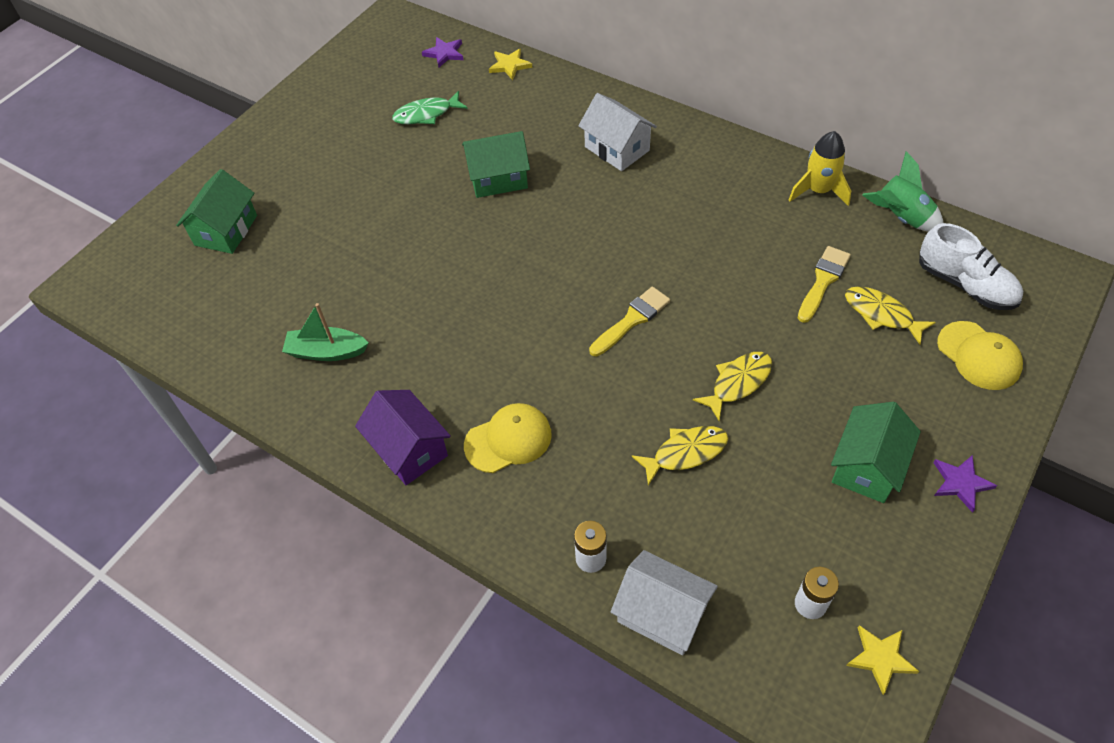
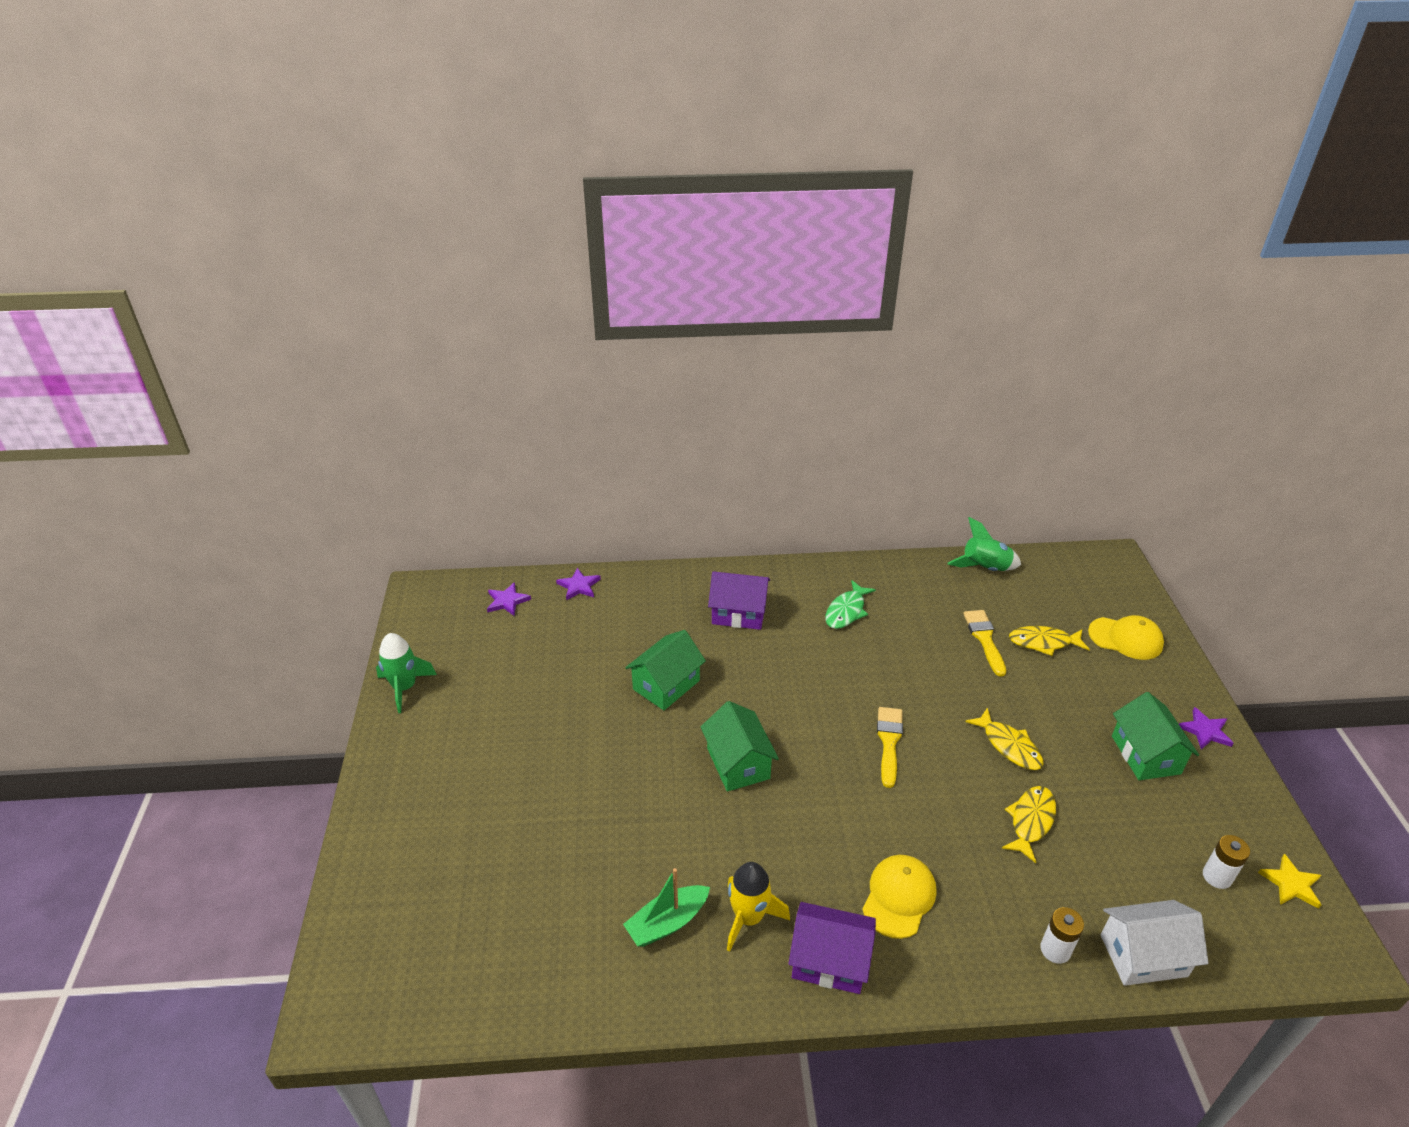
camera: 40 degrees left, 15 degrees down
(226, 230) = (446, 869): green house -> green house (738, 763)
(315, 87) = (405, 687): none -> green rocket
(426, 114) = (544, 661): green fish -> green fish (846, 611)
(510, 65) = (579, 586): yellow star -> purple star
(617, 148) = (739, 613): white house -> purple house
(738, 383) = (1009, 746): yellow fish -> yellow fish turned 135 degrees clockwise
(818, 191) = (914, 575): yellow rocket -> yellow rocket (748, 918)
(965, 285) = (1069, 595): white shoe -> none

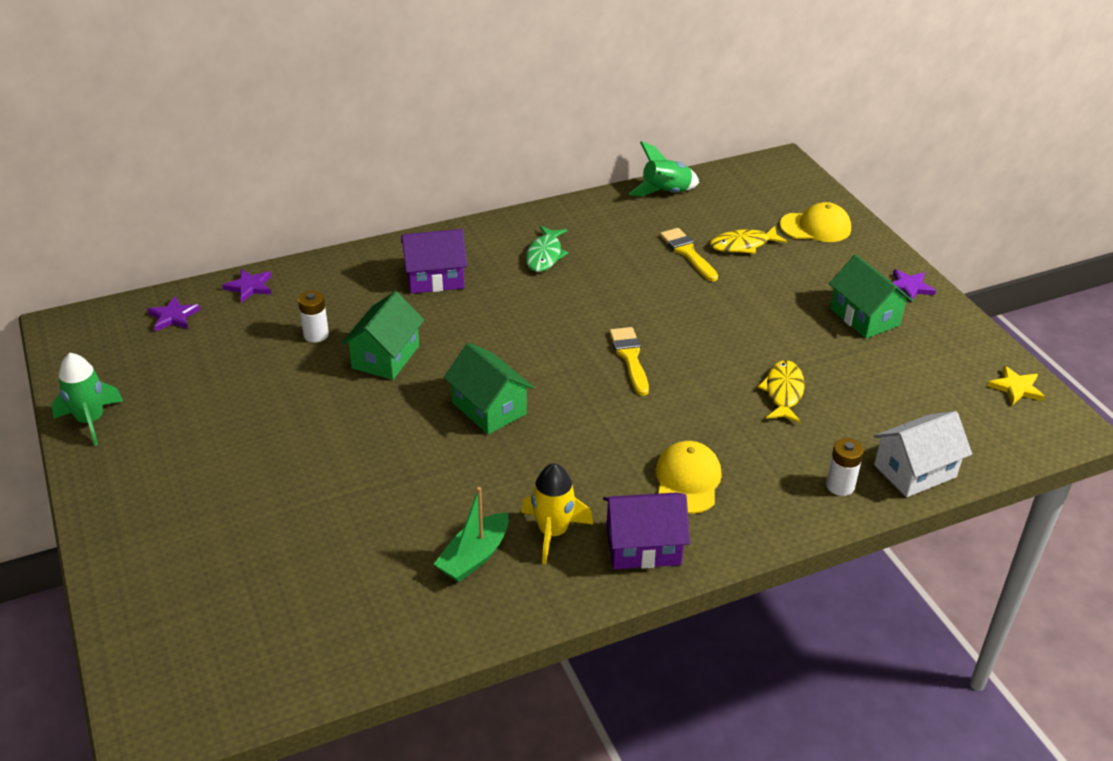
camera: 20 degrees left, 0 degrees up
(1009, 746) = (742, 336): yellow fish -> none
(1217, 876) = (955, 397): white battery -> white battery (316, 335)

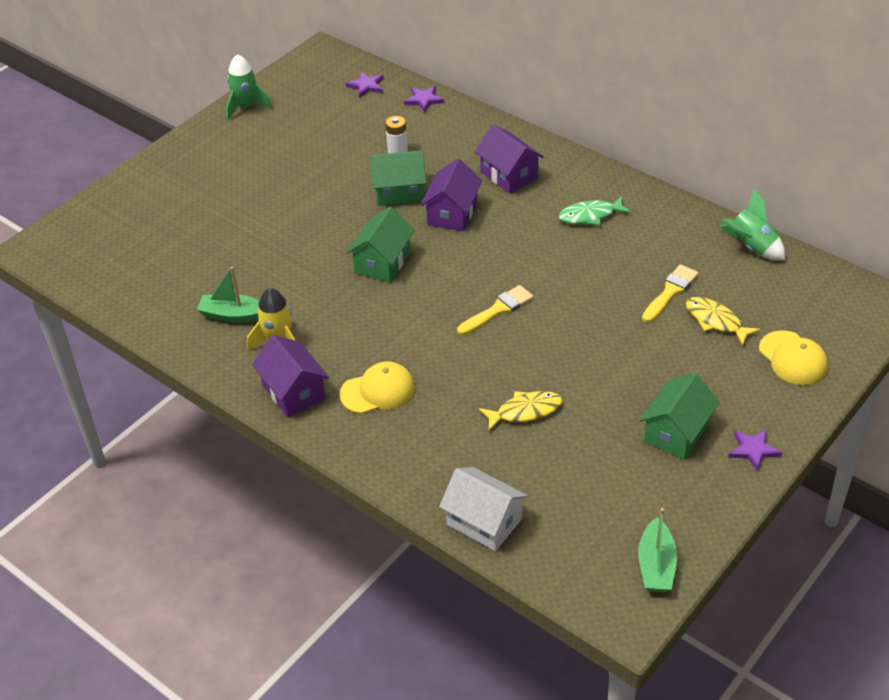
camera: 65 degrees right, 5 degrees up
(457, 334) = (452, 213): none -> purple house
(840, 486) = (432, 479): white battery -> none
(1016, 388) = (656, 565): yellow star -> green boat

